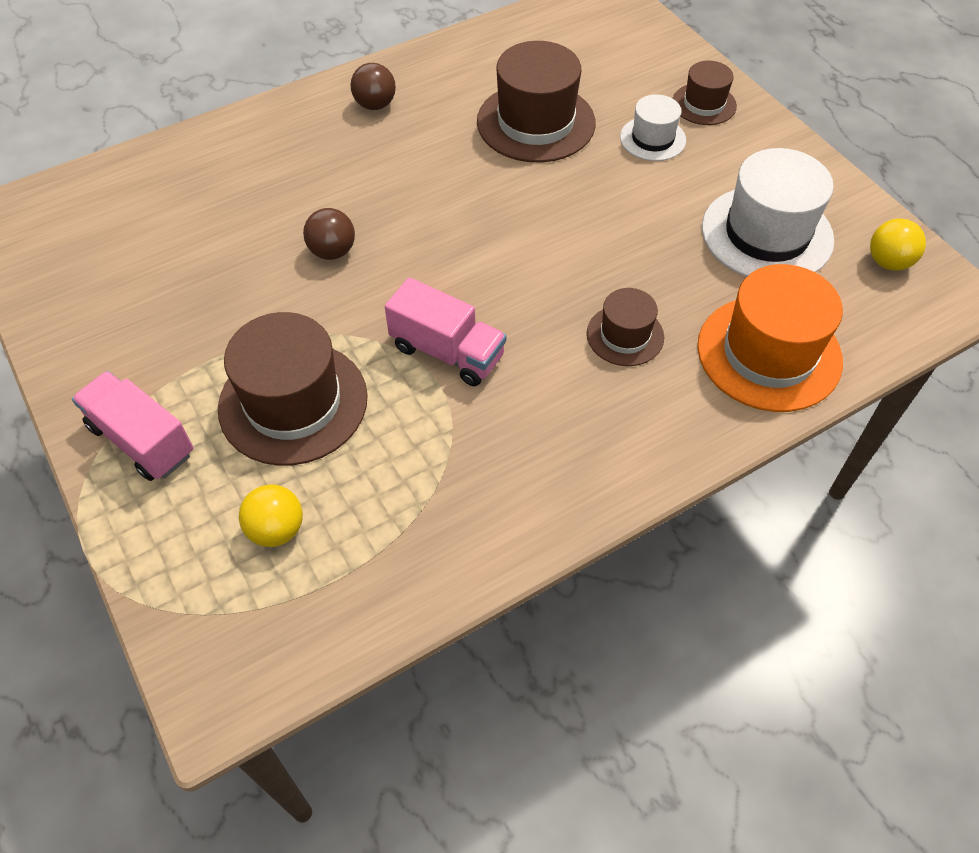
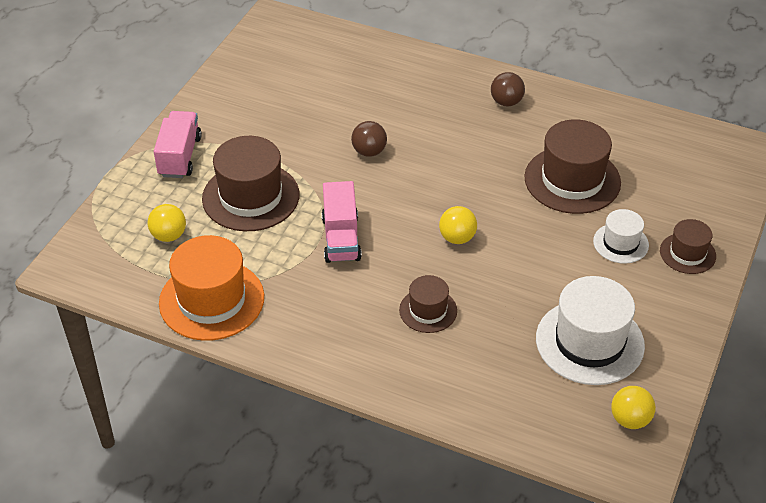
camera: 55 degrees right, 10 degrees down
(538, 252) = (457, 238): none -> yellow ball
(769, 353) = (479, 387): orange hat -> orange hat (211, 300)

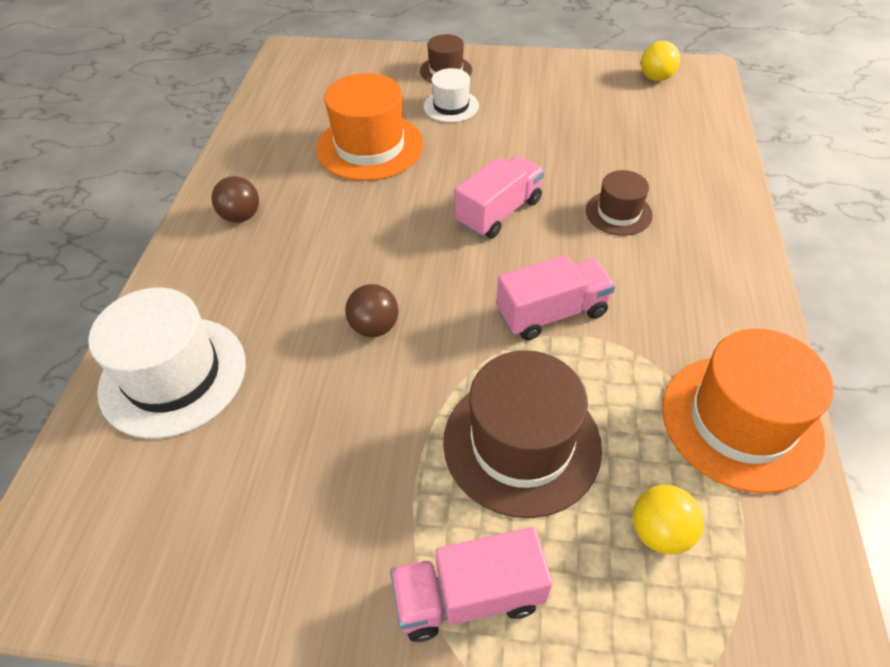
camera: 105 degrees left, 5 degrees up
(457, 238) = (499, 212): yellow ball -> pink truck
(572, 180) = (370, 147): brown hat -> orange hat
(589, 342) = (587, 107): white hat -> white hat (173, 375)

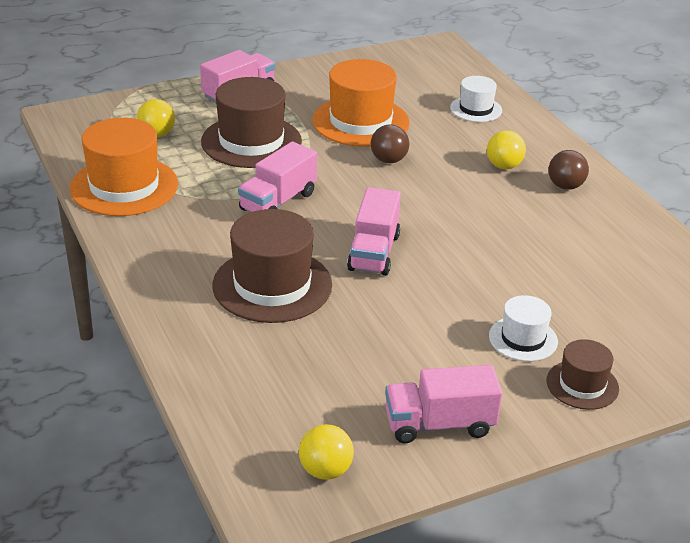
camera: 145 degrees right, 15 degrees down
(173, 375) = (476, 109): white hat -> white hat, size x0.55
(264, 265) = (504, 166): none -> yellow ball
(370, 147) = (545, 269): orange hat -> orange hat (360, 122)
(562, 78) = (439, 424): none -> pink truck
(618, 213) = (272, 285): brown hat -> brown hat, size x1.82

